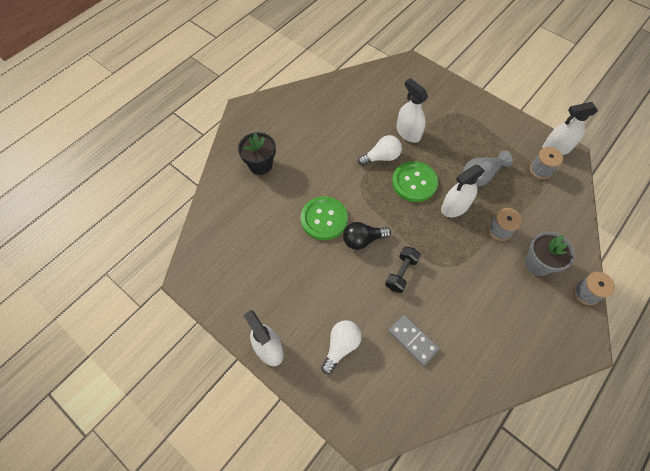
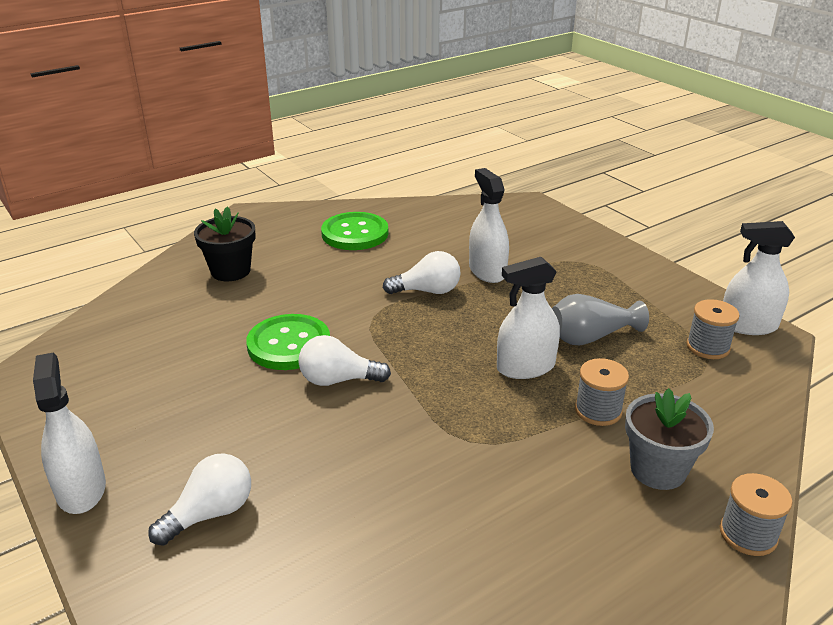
camera: 15 degrees right, 30 degrees down
(362, 240) = (338, 380): black light bulb -> white light bulb
(401, 273) = (381, 434): black dumbbell -> none
(413, 340) = (351, 533): grey domino -> none
(414, 182) = (467, 327): green button -> green button (355, 233)

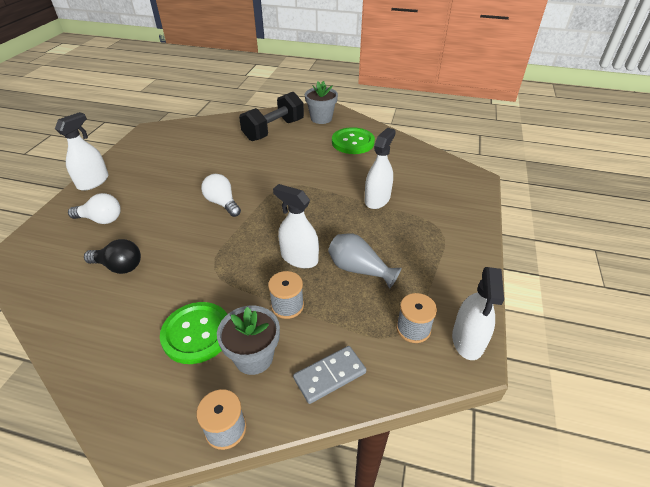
camera: 50 degrees right, 10 degrees up
(230, 271) = (273, 130): black flower pot -> black dumbbell
(266, 228) = (321, 118): none -> grey flower pot
(289, 344) = (235, 175): green button -> green button (197, 333)
(360, 530) = (119, 266): none -> black light bulb
(427, 291) = (330, 190): white light bulb -> none
(727, 427) = (329, 375): none -> grey domino
(748, 325) = (468, 340): white spray bottle -> white spray bottle turned 135 degrees counterclockwise

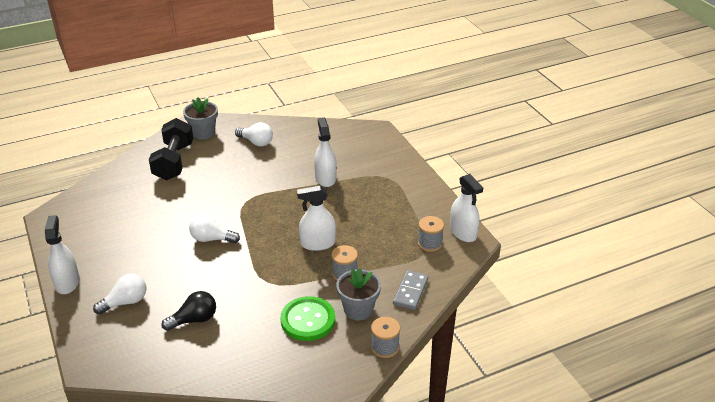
camera: 40 degrees left, 5 degrees down
(353, 142) = (256, 142): green button -> white light bulb
(359, 269) = (364, 229): grey vase -> none

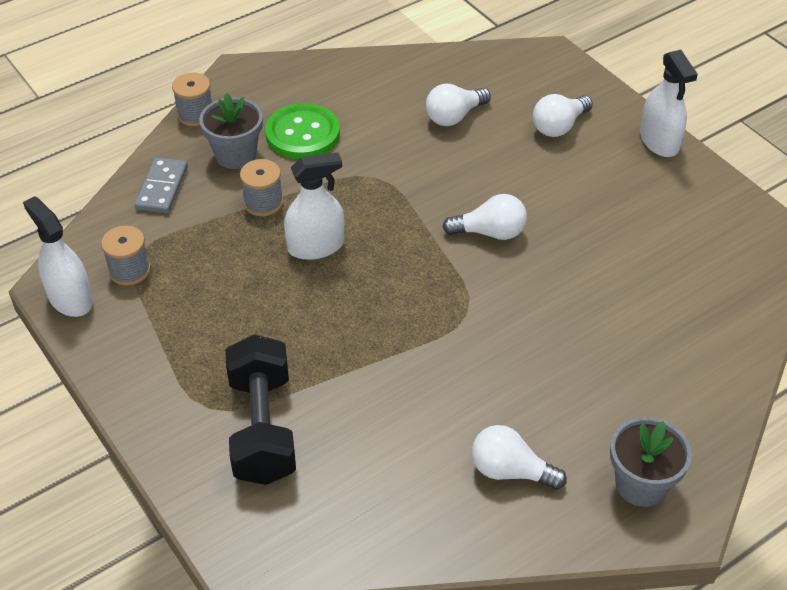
camera: 170 degrees right, 10 degrees up
(174, 162) = (652, 388): black dumbbell -> black dumbbell (262, 428)
(194, 320) = (454, 116): black light bulb -> white light bulb
(325, 178) = (333, 388): white spray bottle -> none

